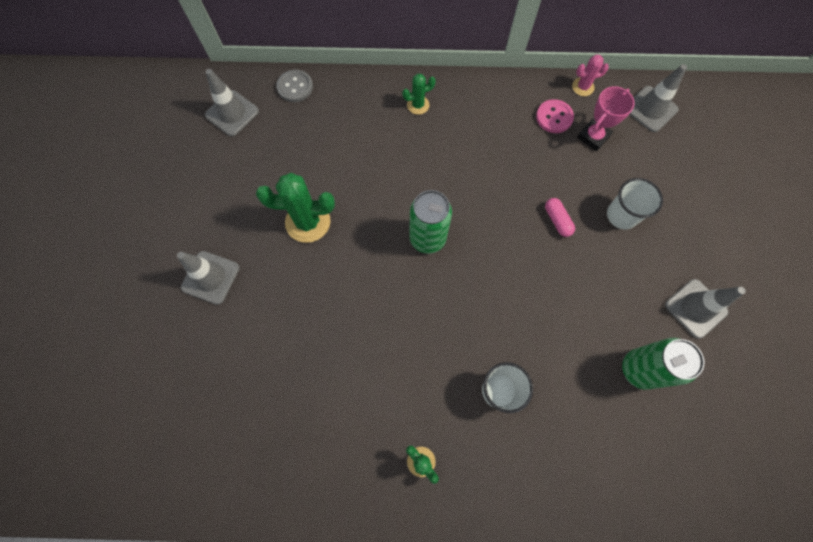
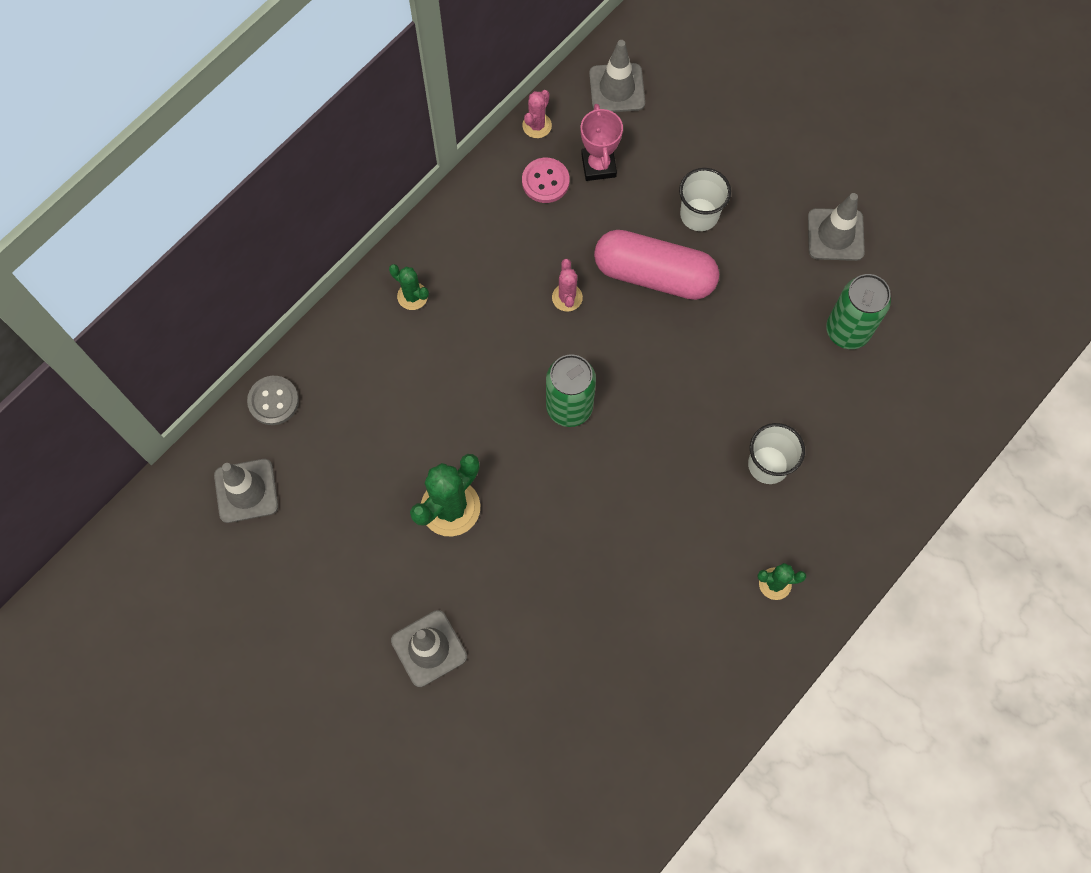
camera: 50 degrees left, 0 degrees up
(418, 105) = (412, 296): green cactus -> green cactus turned 75 degrees counterclockwise
(495, 183) = (567, 297): none -> pink cactus
(557, 220) = (654, 275): pink capsule -> pink capsule, size x2.37

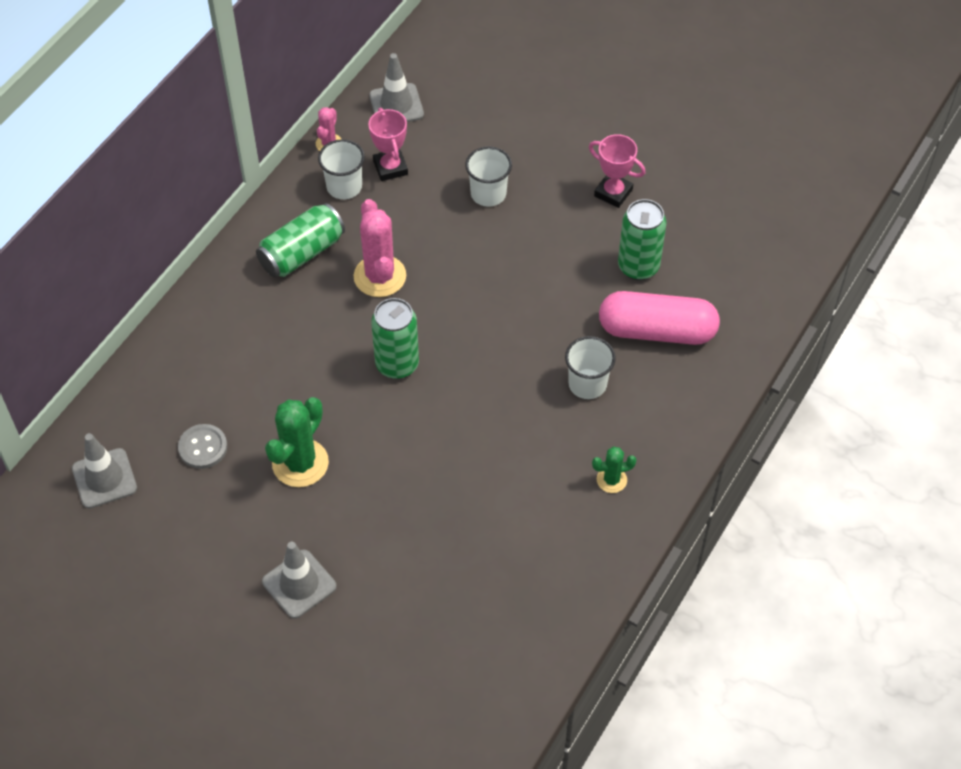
camera: 10 degrees left, 15 degrees down
(273, 401) = (119, 400): grey button -> grey button (203, 447)
(412, 296) = (236, 295): green cactus -> none
(488, 255) = (302, 253): none -> green can
(545, 181) = (344, 187): pink button -> white cup
(567, 297) = (380, 276): pink cactus -> pink cactus, size x1.85
(654, 275) = (456, 247): pink capsule -> pink capsule (657, 331)
(835, 235) = (613, 193): grey traffic cone -> pink trophy

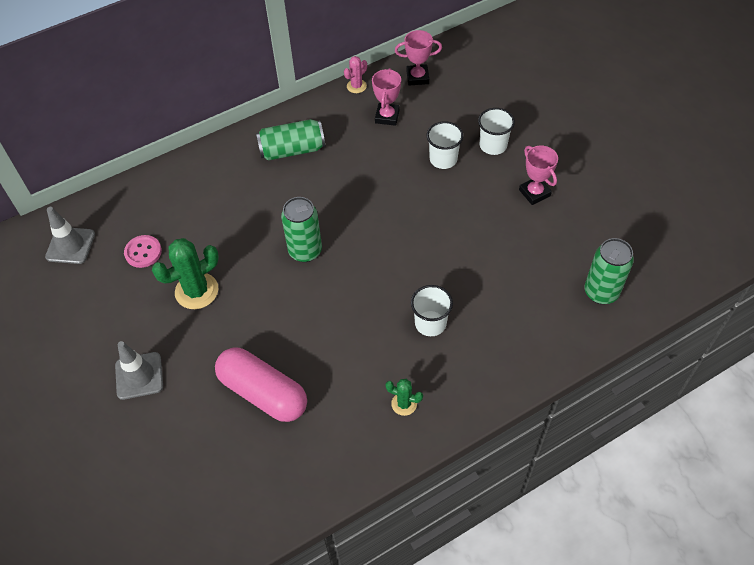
camera: 30 degrees right, 0 degrees up
(203, 447) = (143, 252): grey button -> pink button
(344, 187) = (348, 117): white cup -> white cup (493, 145)
(380, 276) = (333, 186): pink cactus -> none
(396, 105) = (417, 77): grey traffic cone -> pink trophy
(638, 267) = (521, 253): green can -> green can (601, 292)
(657, 331) = (507, 306): pink capsule -> pink capsule (263, 393)

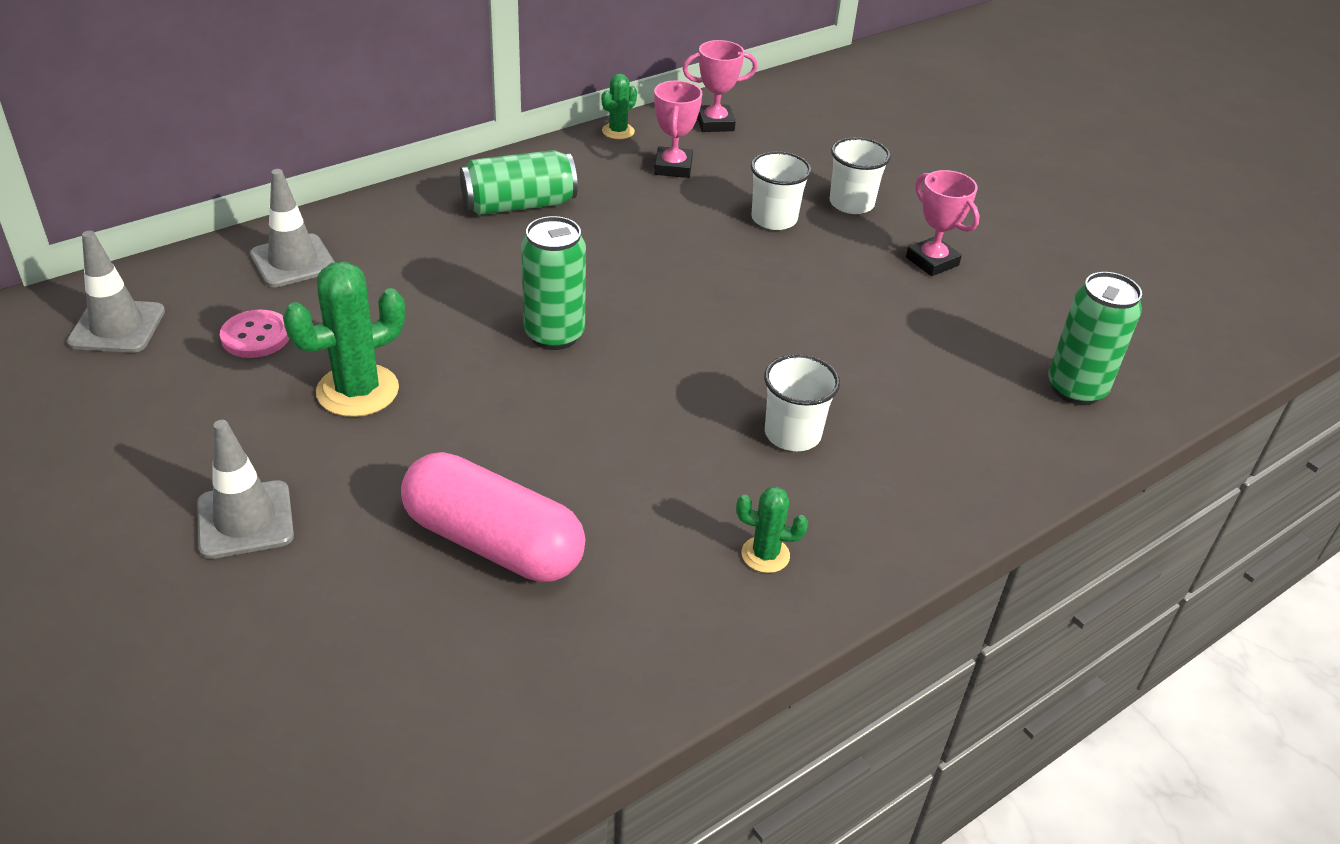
camera: 10 degrees left, 15 degrees down
(163, 196) = (293, 261): none -> grey traffic cone
(356, 86) = (618, 131): pink cactus -> green cactus

